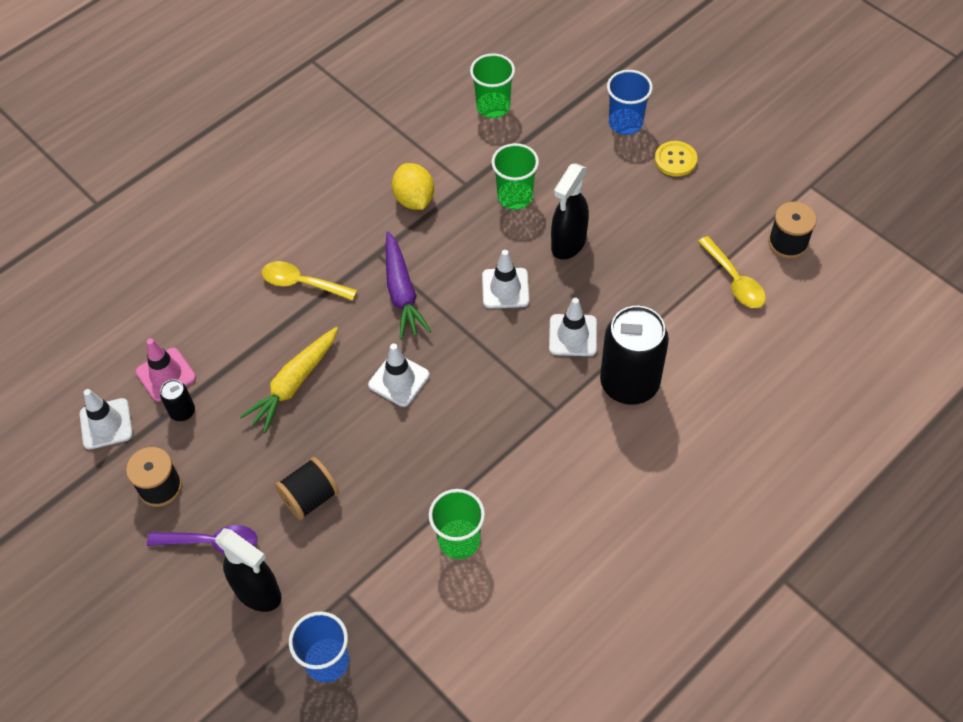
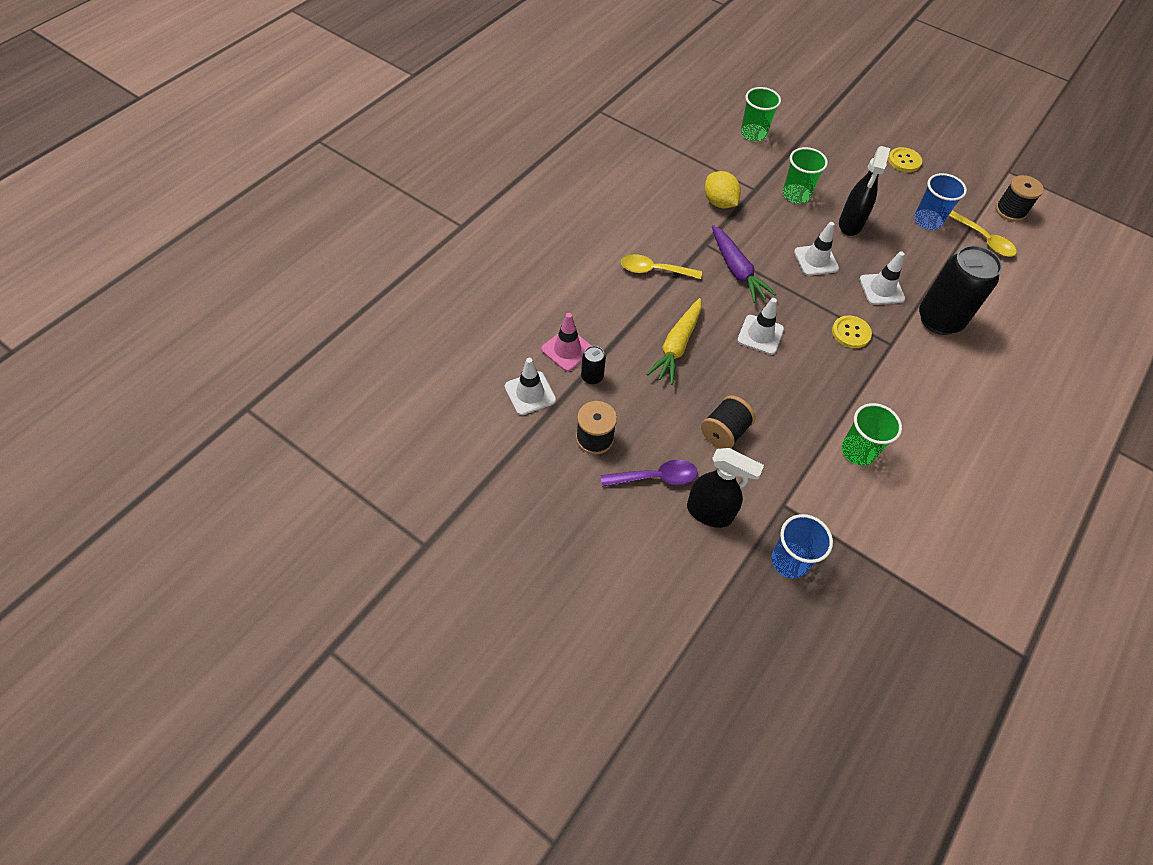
camera: 15 degrees left, 0 degrees up
(510, 389) = (851, 333): none -> yellow button
(625, 123) = (857, 138): blue cup -> blue cup (927, 221)

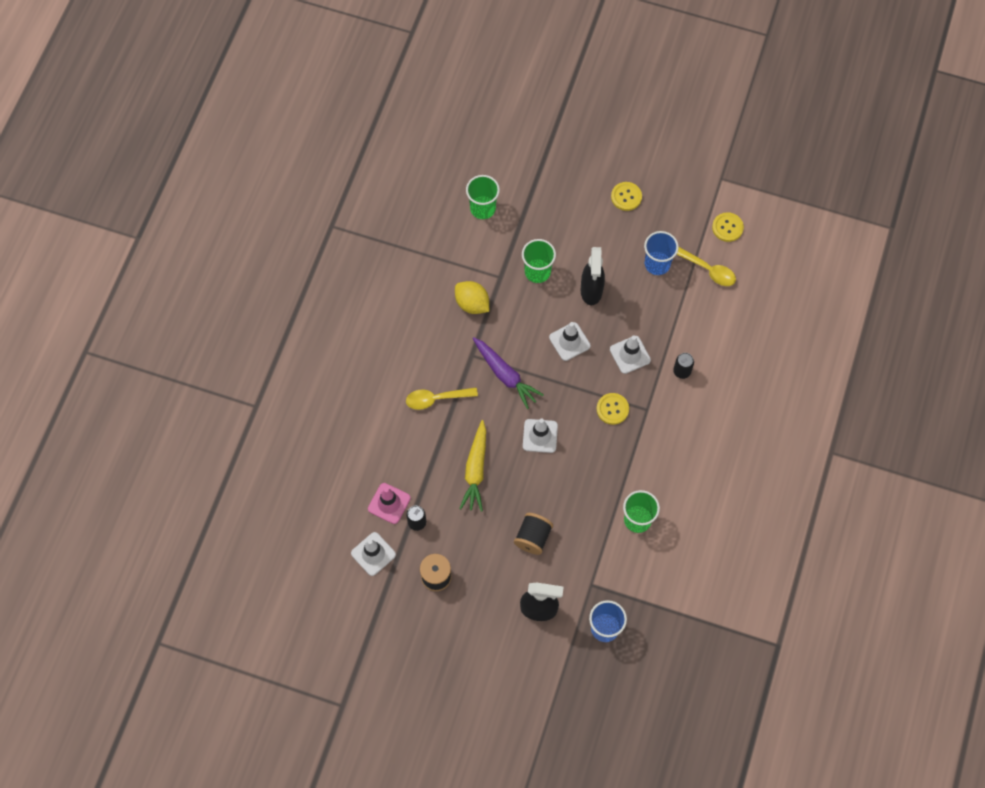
camera: 15 degrees left, 10 degrees up
(655, 477) = (491, 594): purple spoon -> none
(939, 320) = (682, 371): black can -> black can, size x0.44
(1010, 211) = (727, 227): black spool -> yellow button

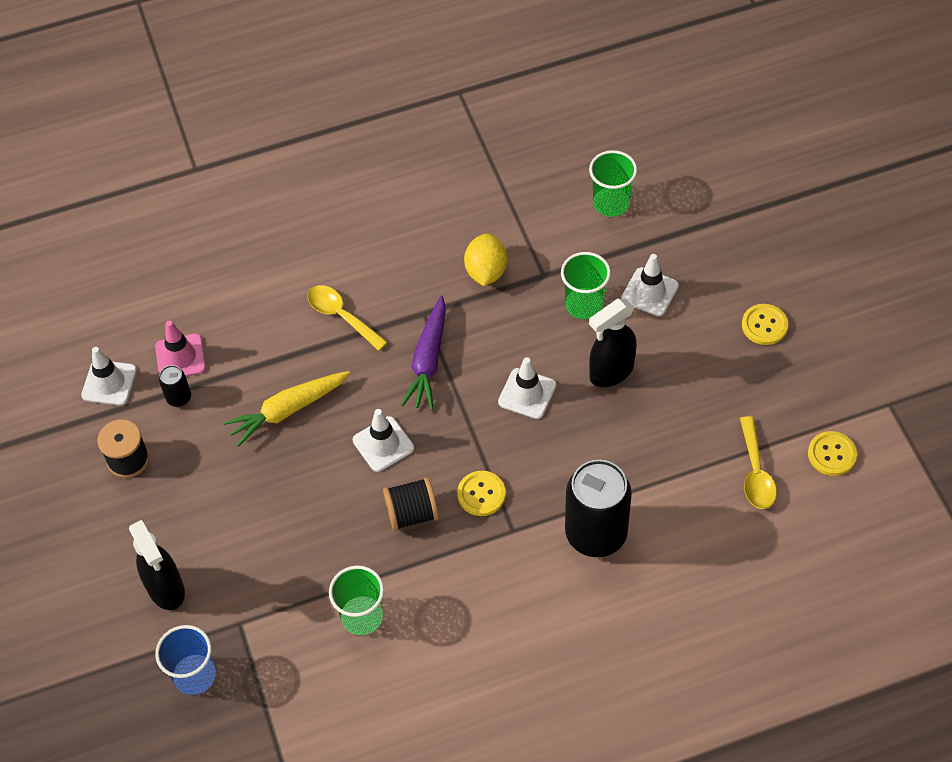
camera: 55 degrees right, 10 degrees down
(533, 537) = (251, 522): black spool -> black spool (412, 513)
(630, 355) = (567, 465): white traffic cone -> white traffic cone (650, 292)
(657, 264) = (710, 414): blue cup -> none
(682, 371) = (596, 534): black can -> black can, size x2.27

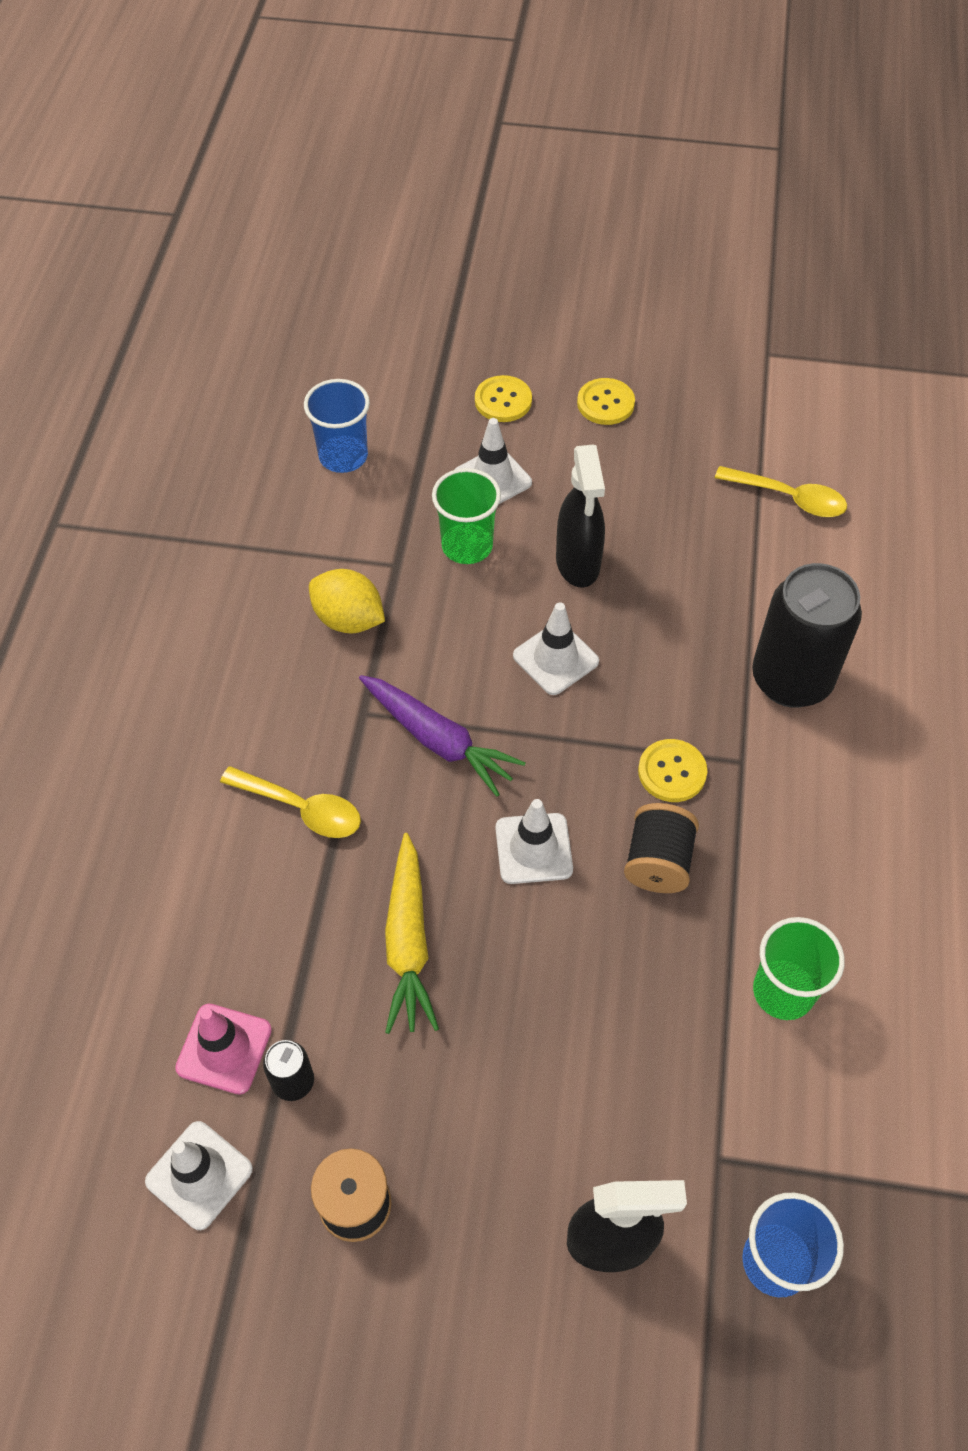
camera: 65 degrees left, 0 degrees up
(342, 316) = (301, 808): yellow spoon -> yellow spoon turned 135 degrees counterclockwise
(611, 203) = (343, 456): green cup -> blue cup
(832, 454) = (802, 426): yellow button -> yellow button (503, 400)

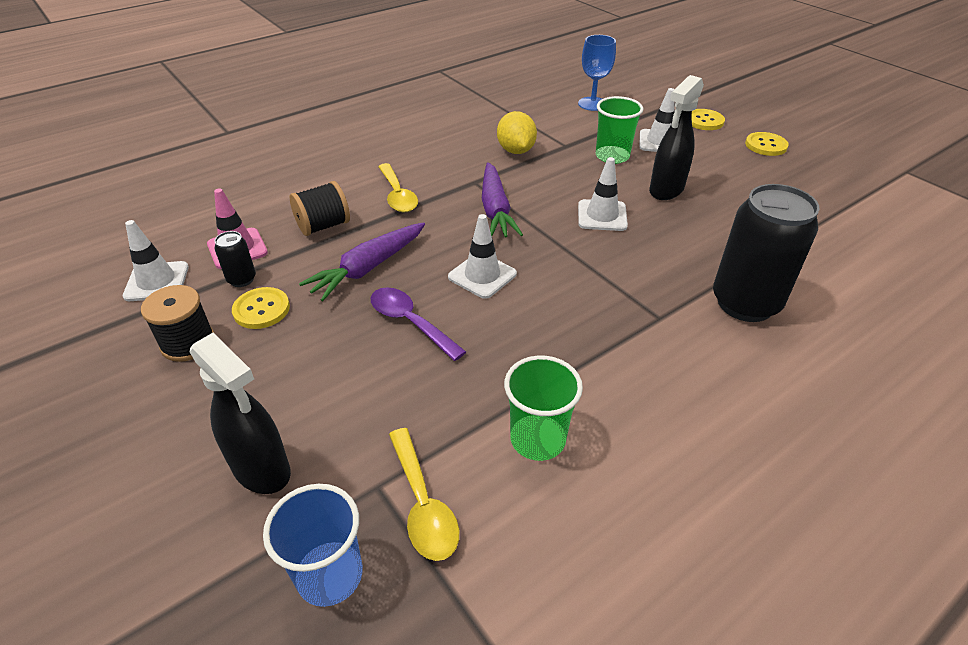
camera: 45 degrees right, 15 degrees down
(343, 456) = (592, 104): blue cup -> blue goblet
(408, 942) = (368, 268): yellow carrot -> purple carrot
(538, 971) = (410, 322): none -> purple spoon
(658, 862) = (543, 325): black spool -> black spool (323, 226)
(672, 772) = (607, 295): yellow button -> yellow button (261, 309)
(789, 498) = (847, 230): yellow spoon -> yellow spoon (423, 504)

